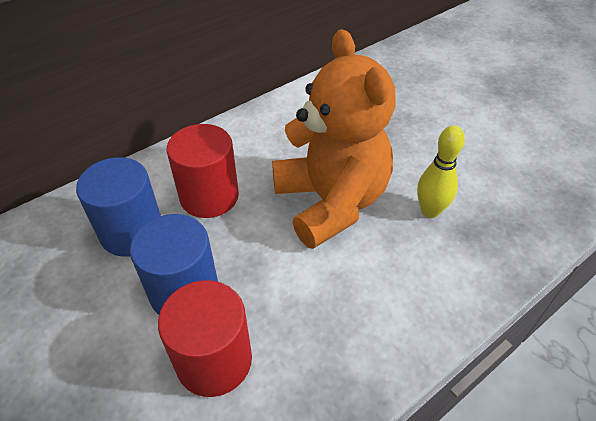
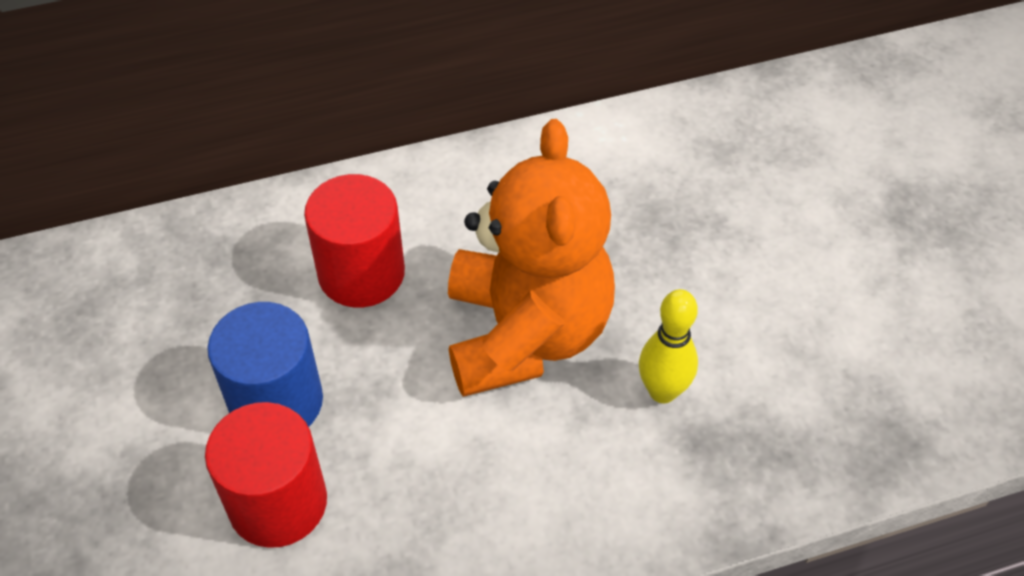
camera: 20 degrees right, 5 degrees up
(132, 232) = (241, 296): blue cylinder -> none

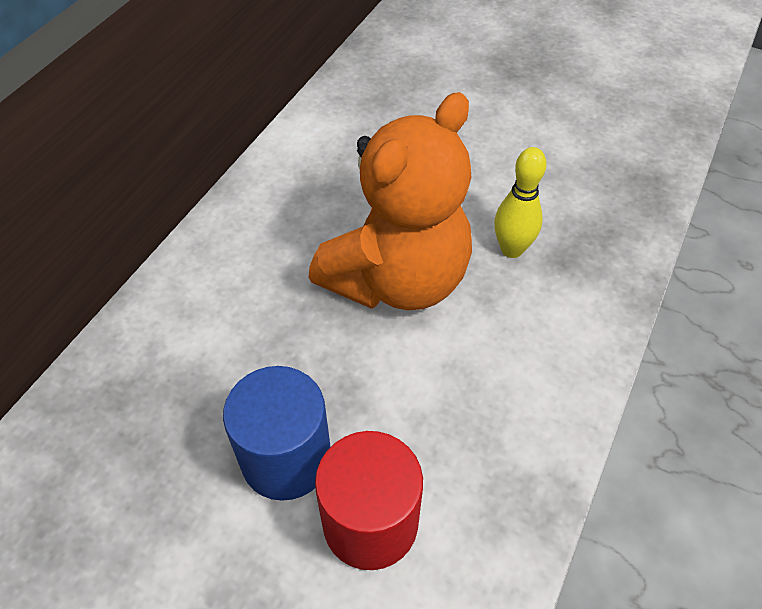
camera: 45 degrees left, 0 degrees up
(361, 273) = (244, 326): red cylinder -> none
(525, 334) = (397, 279): orange teddy bear -> orange teddy bear turned 90 degrees clockwise

